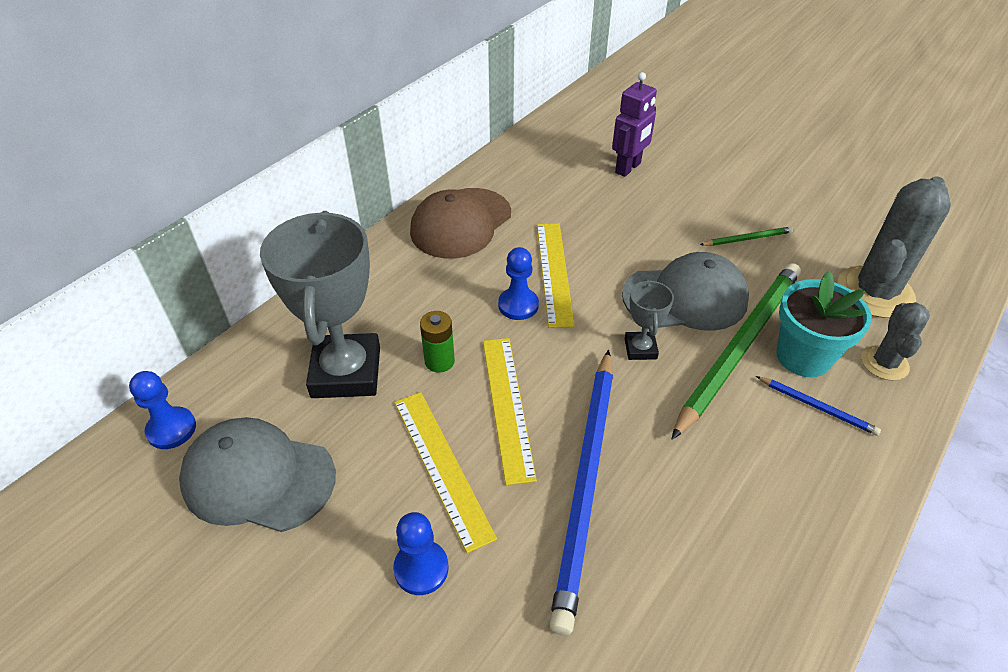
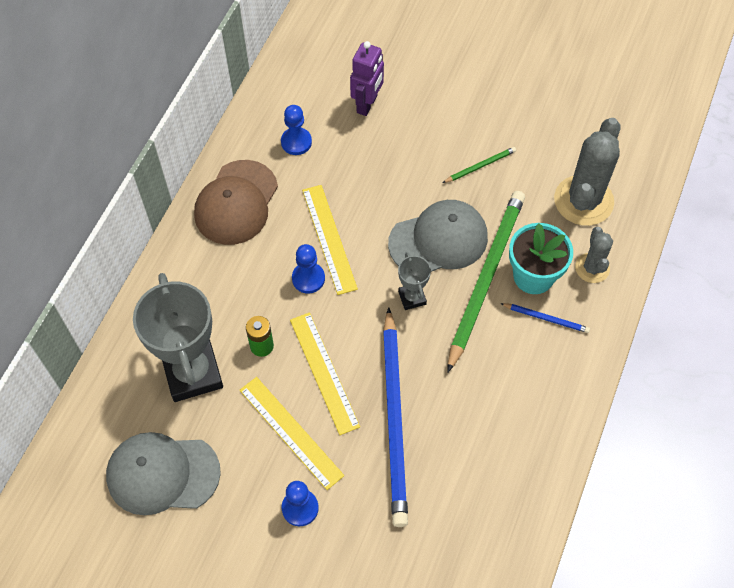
camera: 15 degrees left, 15 degrees up
(171, 429) = (80, 453): blue pawn -> blue pawn (296, 142)

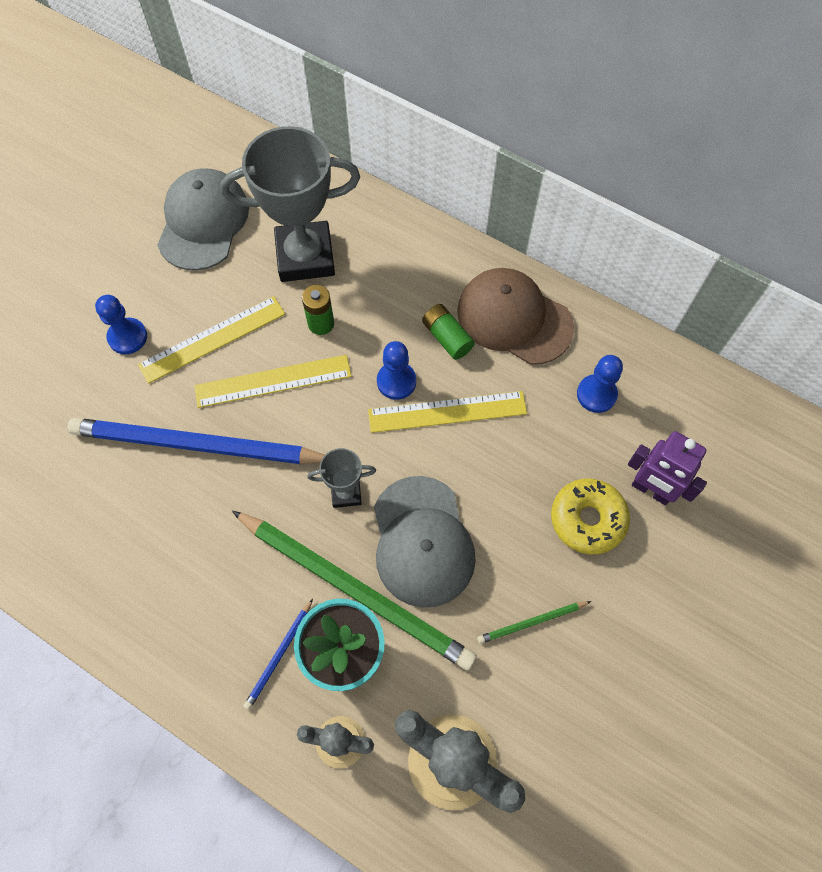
camera: 100 degrees right, 5 degrees up
(261, 248) = (447, 337): none -> green battery
(398, 140) = (587, 519): none -> yellow donut
(480, 166) = (531, 622): green pencil -> green pencil turned 90 degrees clockwise

